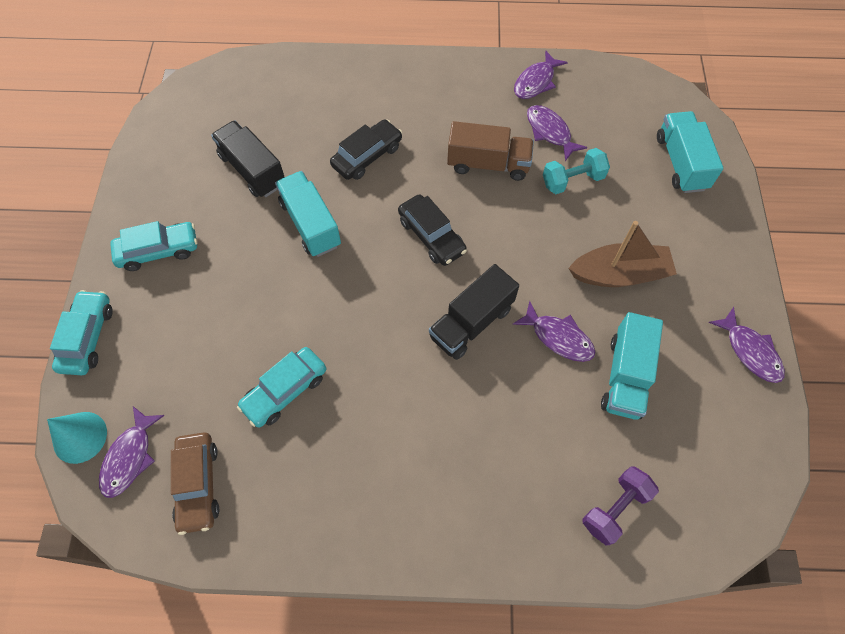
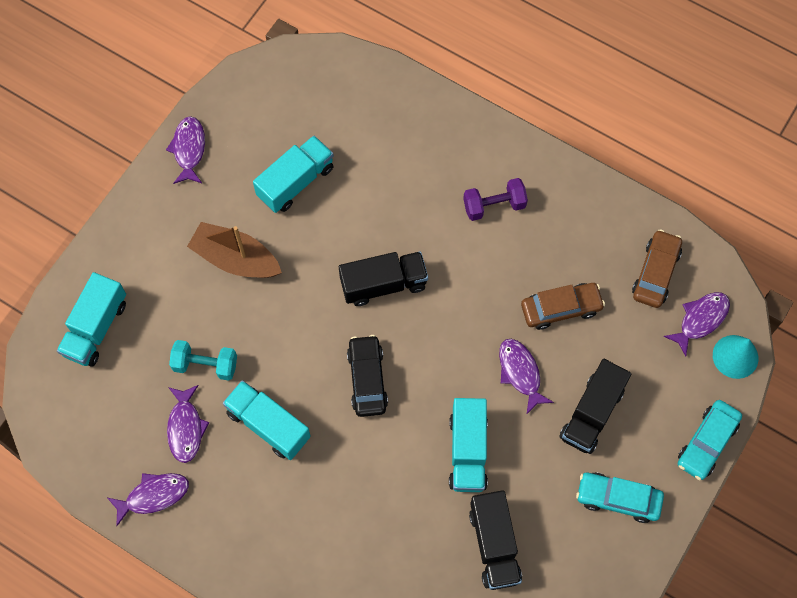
camera: 150 degrees left, 5 degrees up
(211, 308) = (591, 413): none -> black truck
(285, 391) = (561, 309): turquoise car -> brown car
(367, 156) = (375, 498): black car -> none
(488, 164) = (268, 425): brown truck -> turquoise truck
(558, 337) = (323, 236): purple fish -> purple fish (520, 373)
(615, 508) = (371, 107): purple dumbbell -> purple dumbbell (494, 205)

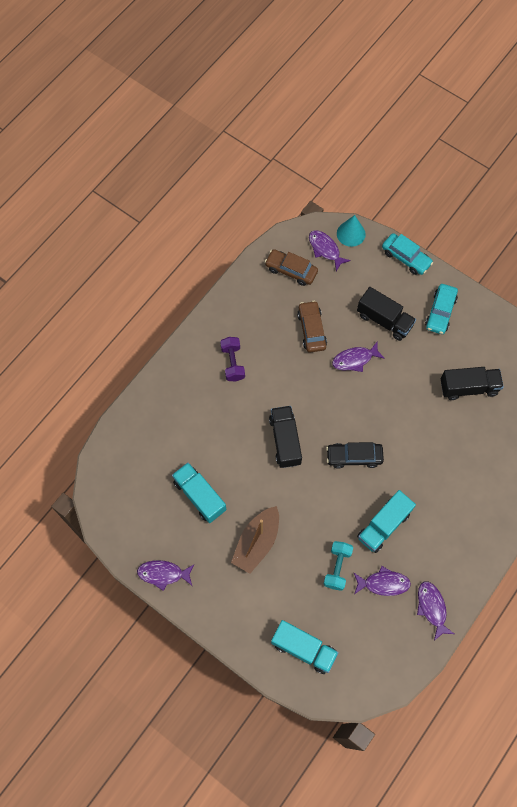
camera: 85 degrees left, 0 degrees up
(467, 451) = (407, 397): turquoise truck -> none

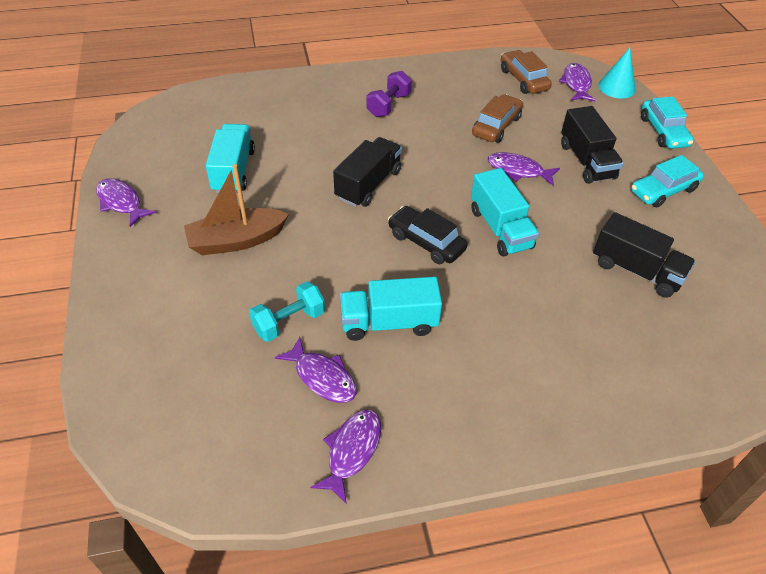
camera: 40 degrees right, 20 degrees down
(303, 648) = (156, 367): turquoise truck -> turquoise truck (500, 228)

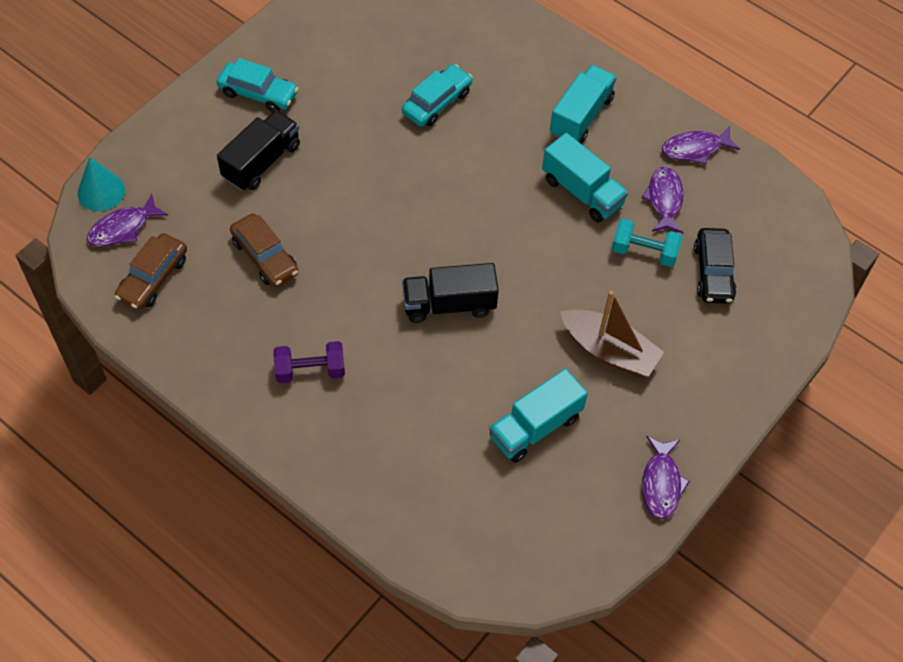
camera: 130 degrees left, 10 degrees up
(426, 242) = (479, 218): black car -> black car (713, 272)
(496, 126) = (265, 257): brown car -> brown car turned 120 degrees counterclockwise
(500, 228) = (414, 178): turquoise truck -> turquoise truck (581, 116)
(518, 170) = (323, 204): purple fish -> none
(636, 270) = (381, 74): black truck -> none
(663, 131) = (159, 125): turquoise car -> turquoise car (437, 102)

